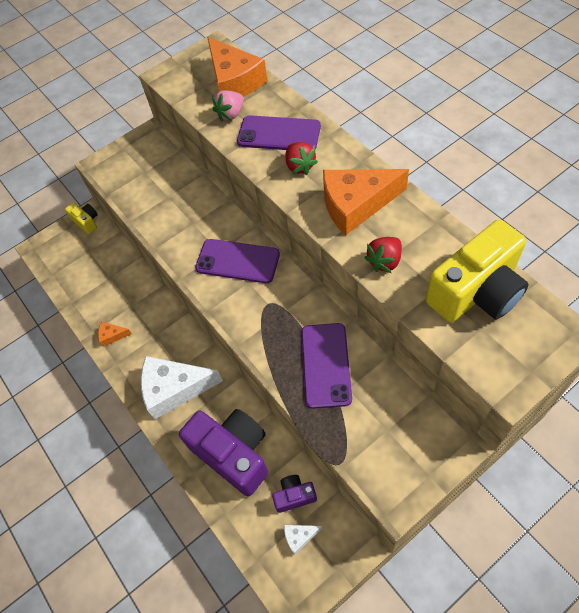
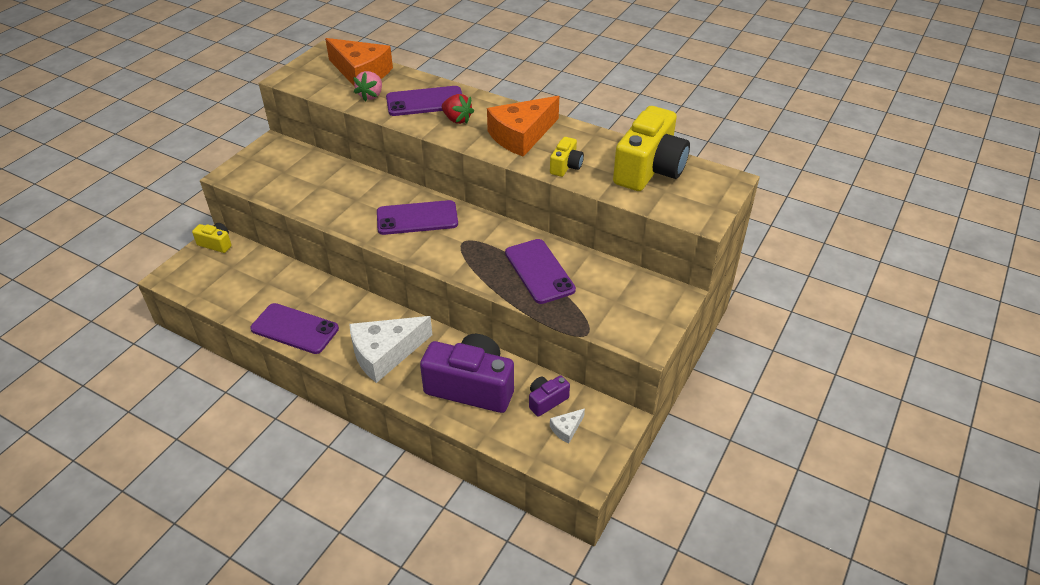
camera: 30 degrees left, 15 degrees down
(112, 335) = (295, 329): orange cheese -> purple phone
(384, 261) = (566, 166): red strawberry -> yellow camera

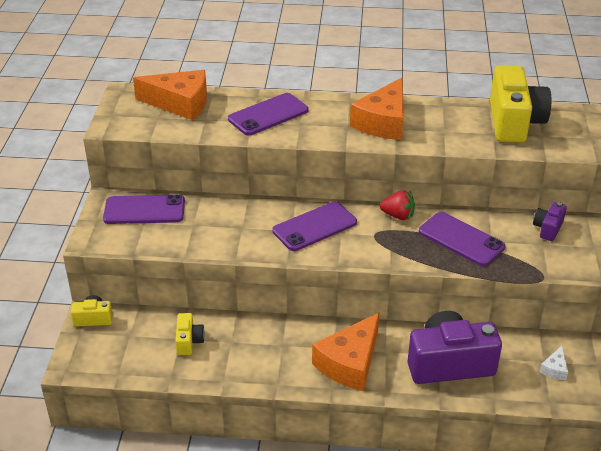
camera: 25 degrees left, 5 degrees down
(295, 329) = (245, 371): purple phone -> purple phone (144, 210)
(371, 95) = (211, 122): pink strawberry -> none
(385, 354) = (350, 363): white cheese -> orange cheese
(457, 119) = (313, 123): red strawberry -> red strawberry (398, 216)
(546, 400) = (520, 352): purple camera -> purple camera (548, 228)
(566, 166) = (445, 138): yellow camera -> yellow camera (189, 341)

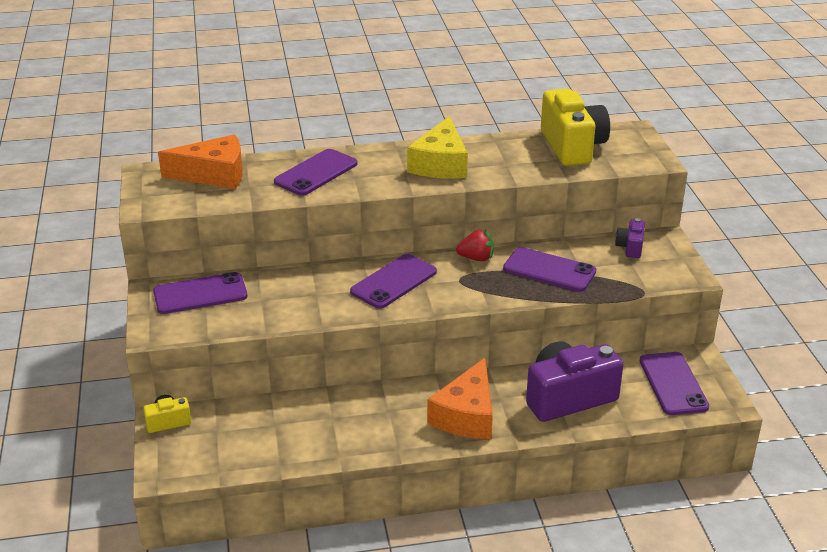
camera: 15 degrees left, 5 degrees down
(189, 341) = (285, 425): yellow camera -> none
(383, 122) = (440, 164): orange cheese -> yellow cheese
(554, 369) = (673, 384): white cheese -> purple phone

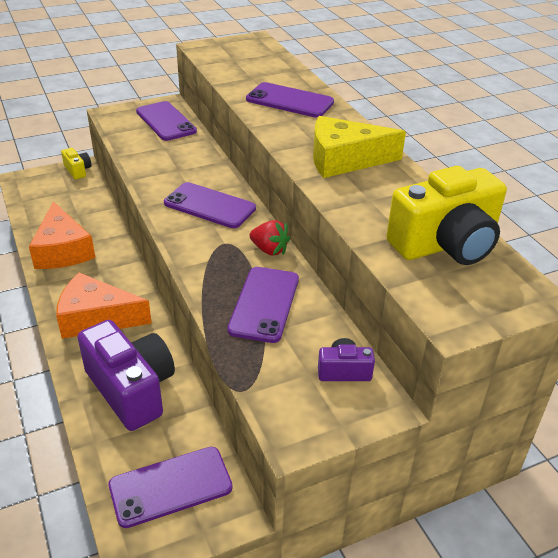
camera: 75 degrees right, 5 degrees up
(214, 174) = (264, 62): orange cheese -> orange cheese (63, 250)
(476, 258) = (269, 250): red strawberry -> red strawberry turned 45 degrees counterclockwise

